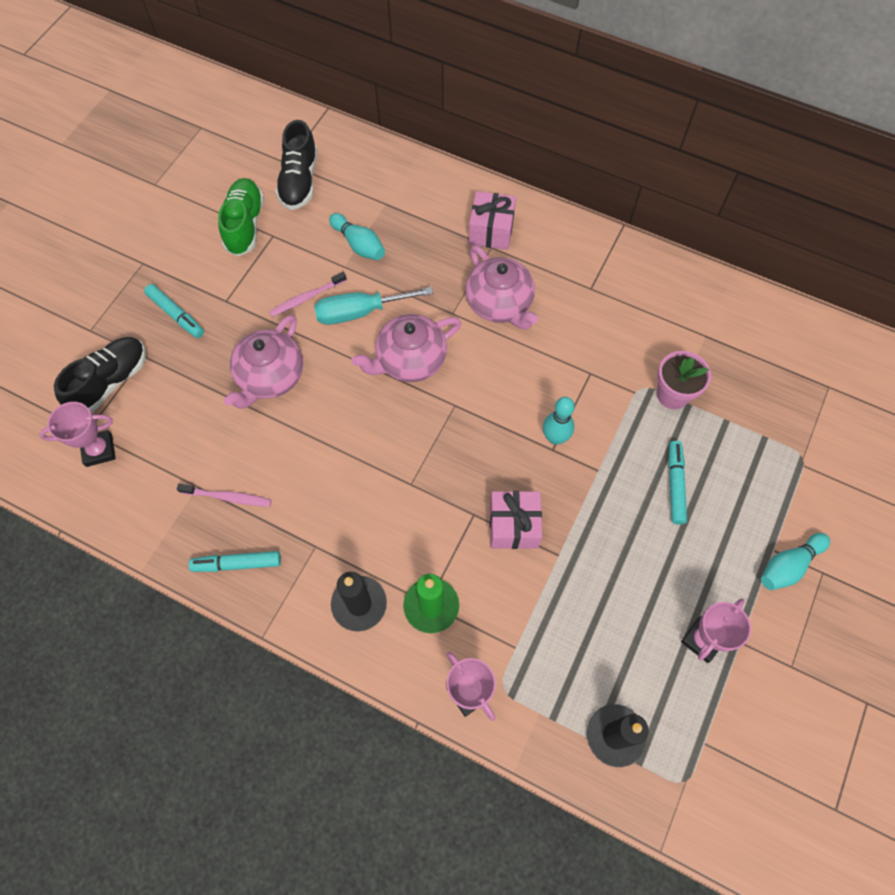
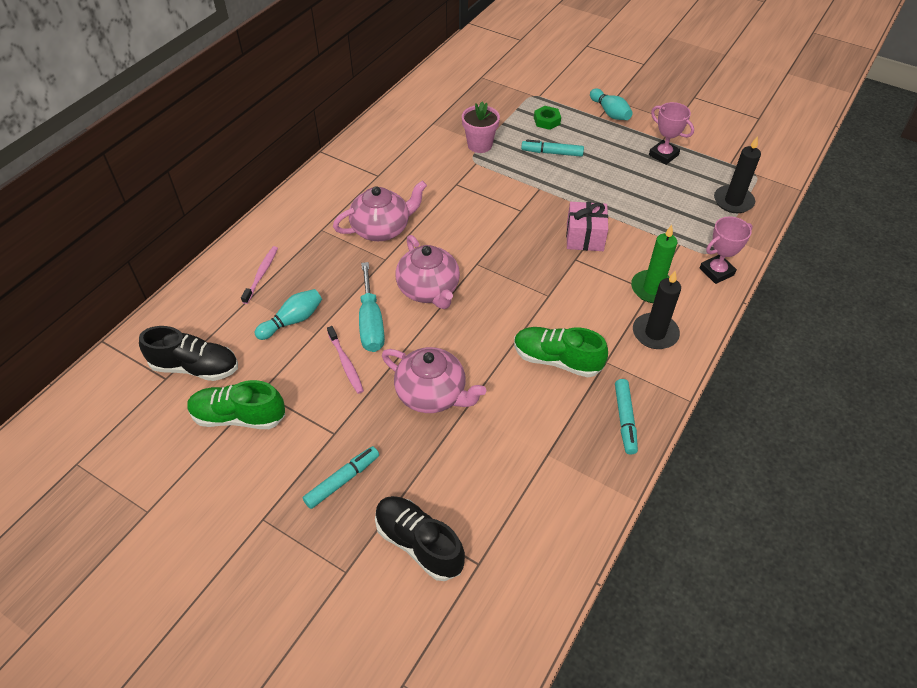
camera: 85 degrees left, 15 degrees down
(99, 450) = (503, 549): pink trophy -> none
(228, 497) = (559, 428): pink toothbrush -> pink toothbrush (261, 274)
(316, 494) = (557, 360): none -> green shoe
(491, 231) = (304, 228): pink gift -> none
(555, 438) = (511, 208): turquoise bowling pin -> none
(746, 477) = (547, 121): none -> green nut

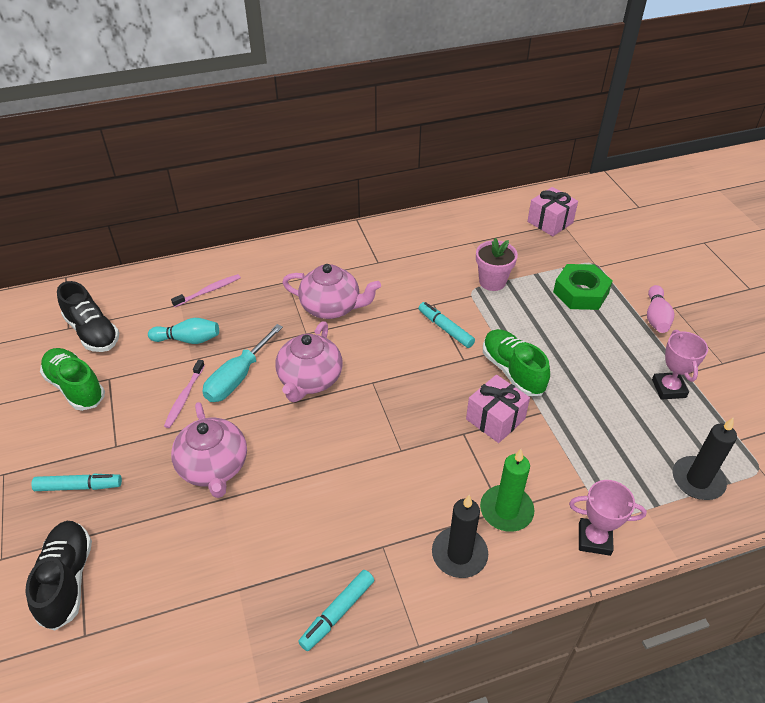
camera: 40 degrees right, 5 degrees down
(472, 80) = (550, 222): none -> pink gift
(547, 121) = (581, 292): green nut -> green nut, size x1.74
(552, 153) = (552, 324): turquoise marker -> turquoise marker (445, 329)
(557, 360) = (342, 512): green shoe -> green shoe (512, 371)
(610, 112) = (656, 317): turquoise bowling pin -> pink bowling pin

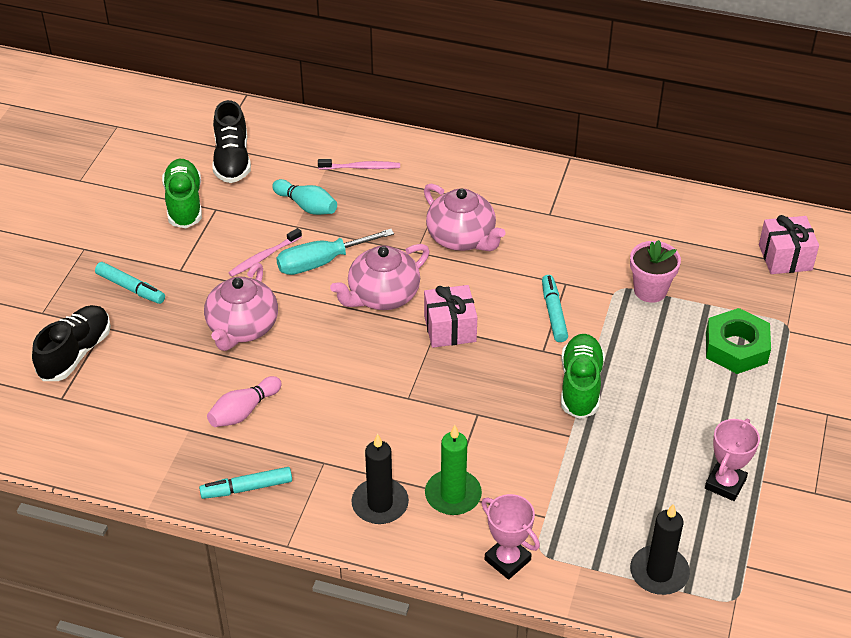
camera: 35 degrees right, 0 degrees up
(495, 419) = (519, 418): pink gift -> pink gift (450, 328)
(656, 317) = (793, 413): pink bowling pin -> pink bowling pin (243, 411)

